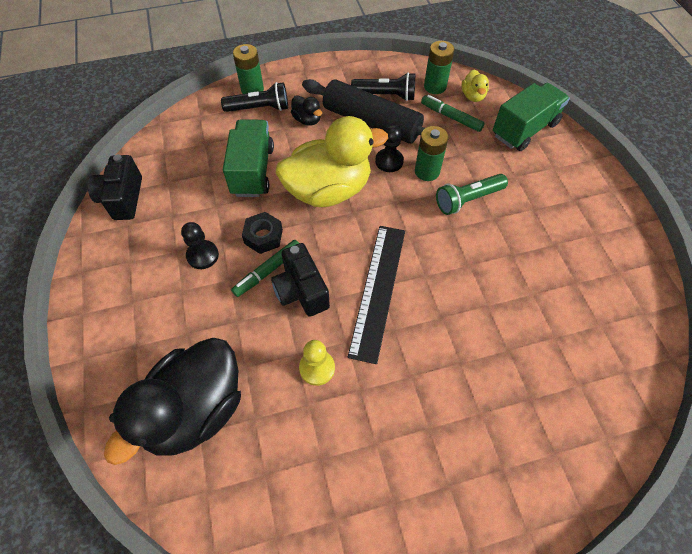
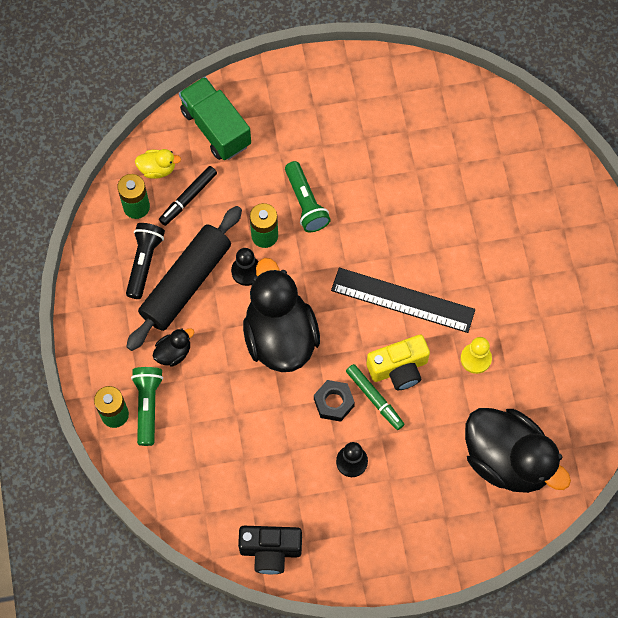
camera: 85 degrees left, 10 degrees up
(252, 171) = (245, 413): green truck -> none
(259, 108) = (148, 406): black flashlight -> green flashlight
(301, 291) = (398, 368): black camera -> yellow camera
(328, 190) = (280, 336): yellow duck -> black duck
(451, 117) = (188, 198): green marker -> black marker

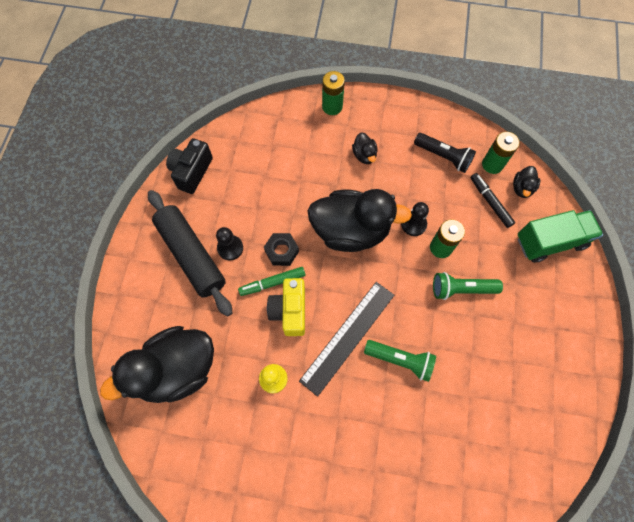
camera: 110 degrees right, 0 degrees up
(148, 406) = (330, 128): green flashlight -> green flashlight (400, 360)
(157, 169) = (522, 188): yellow duck -> black duck
(186, 283) = (417, 179): black rolling pin -> black rolling pin (192, 255)

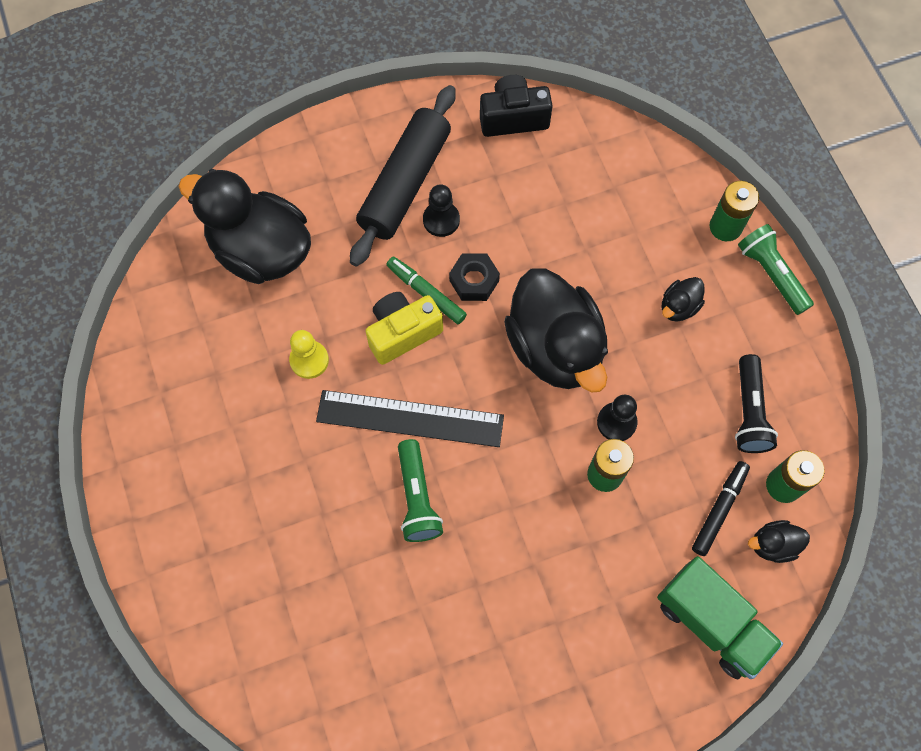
camera: 60 degrees right, 0 degrees up
(461, 289) = (561, 530): green flashlight -> green flashlight (771, 274)

